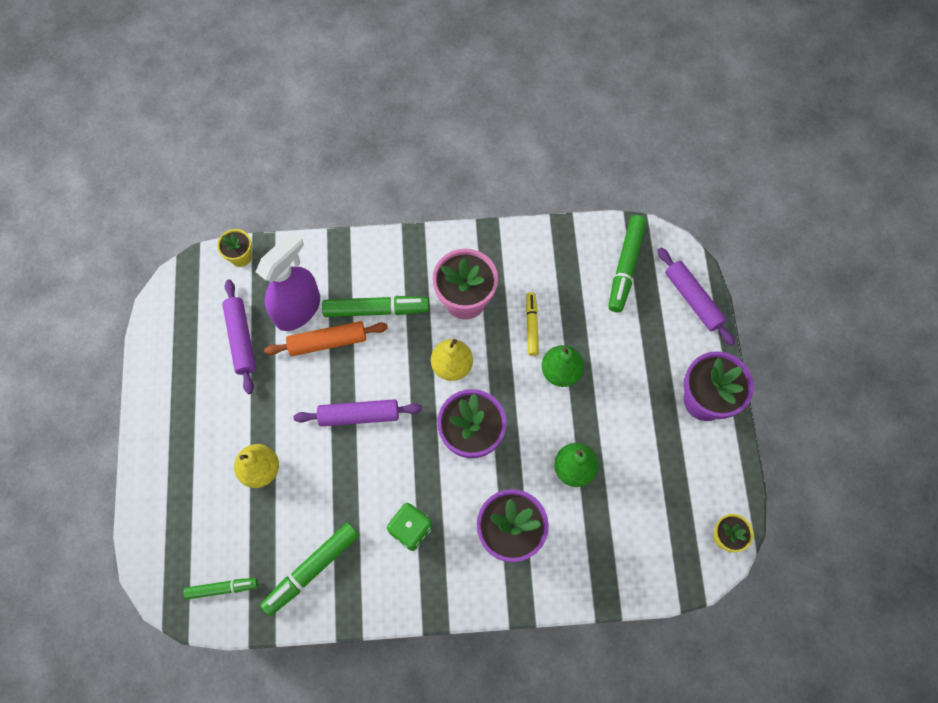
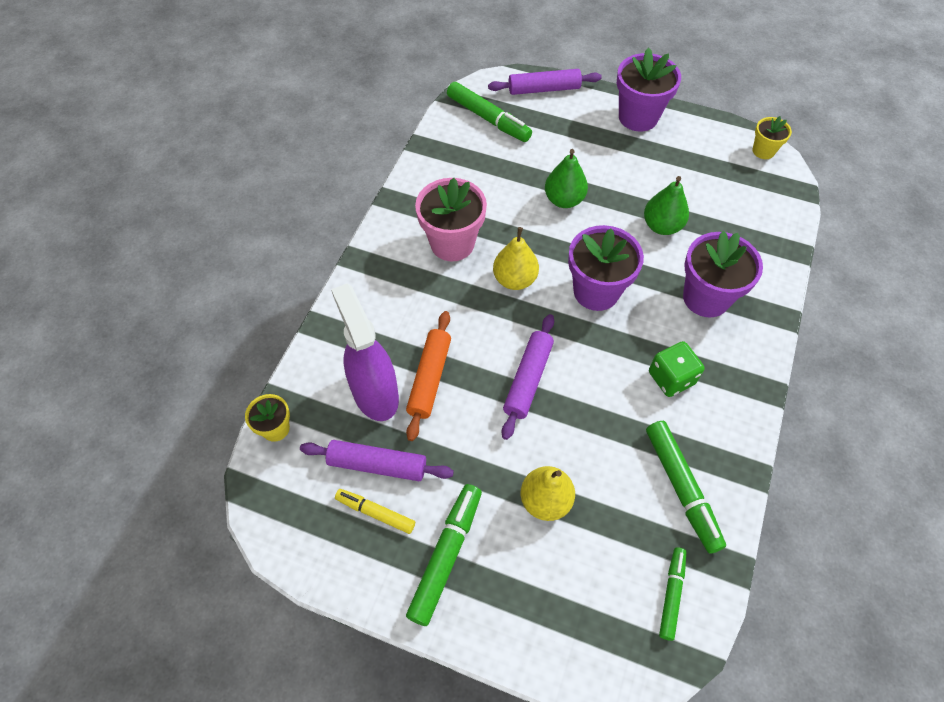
camera: 65 degrees left, 10 degrees down
(376, 309) = (418, 321): green marker -> green marker (445, 556)
(531, 326) = (507, 204): yellow marker -> yellow marker (376, 513)

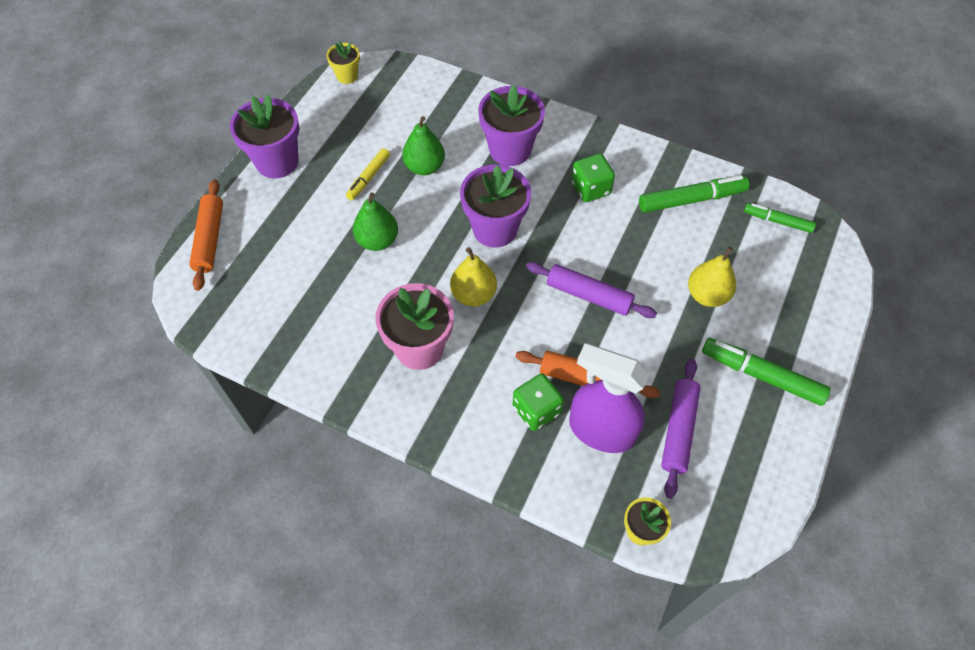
camera: 85 degrees left, 0 degrees up
(375, 393) = (601, 430): purple spray bottle -> purple spray bottle turned 45 degrees clockwise
(376, 513) = (727, 432): yellow marker -> yellow marker (369, 177)
(394, 338) = (536, 410): none -> green dice
(488, 118) = (241, 298): green marker -> none
(544, 89) = (209, 239): purple rolling pin -> orange rolling pin

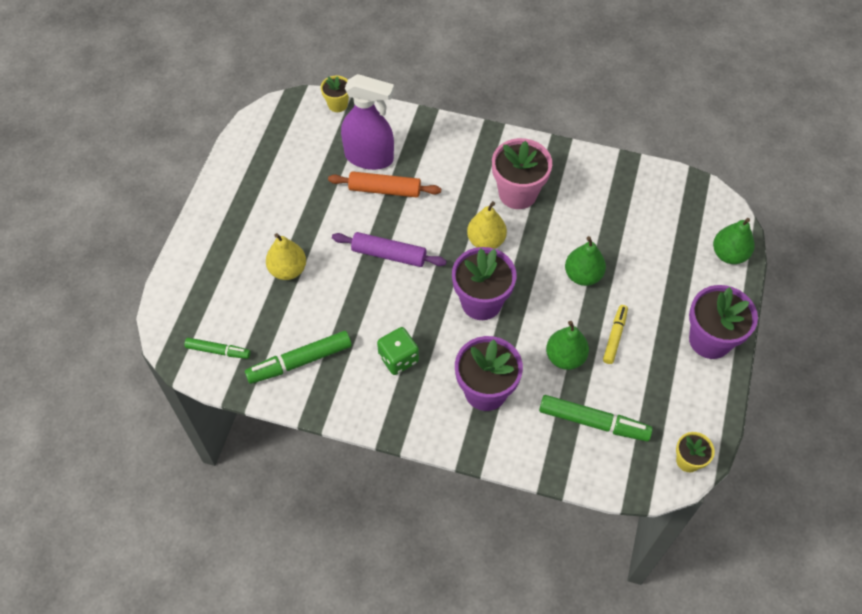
camera: 170 degrees right, 0 degrees up
(209, 239) = (729, 254): orange rolling pin -> green pear
(536, 410) = (418, 164): green dice -> none
(678, 430) = (312, 166): purple rolling pin -> none
(762, 376) = (247, 212): green marker -> green marker (593, 422)

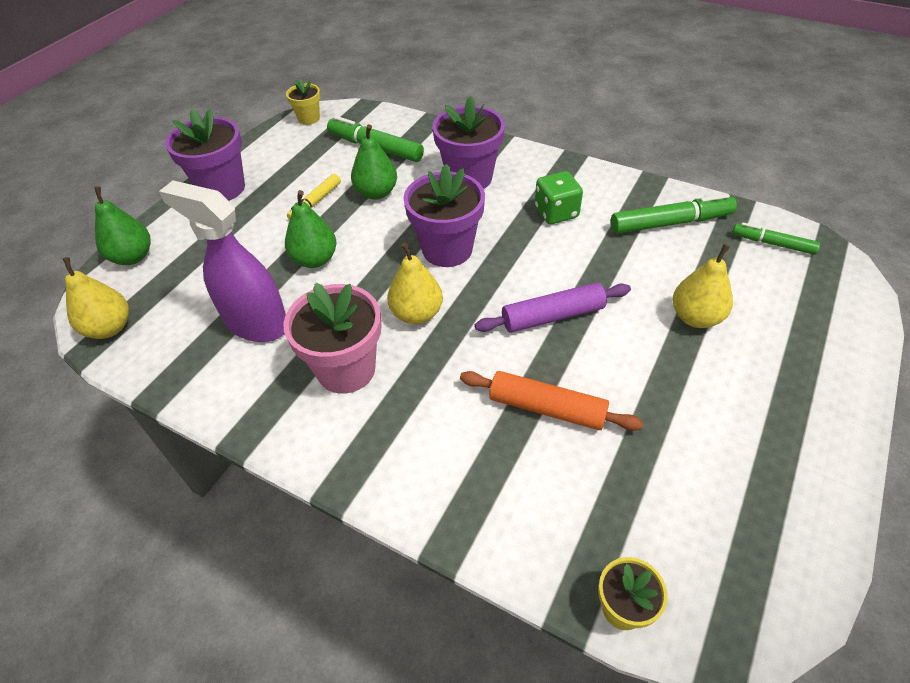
camera: 165 degrees left, 10 degrees down
(369, 157) = (566, 471): purple spray bottle -> purple spray bottle (256, 323)
(389, 254) = (553, 316): purple rolling pin -> purple rolling pin turned 45 degrees counterclockwise
(695, 195) = (109, 328): none -> yellow pear

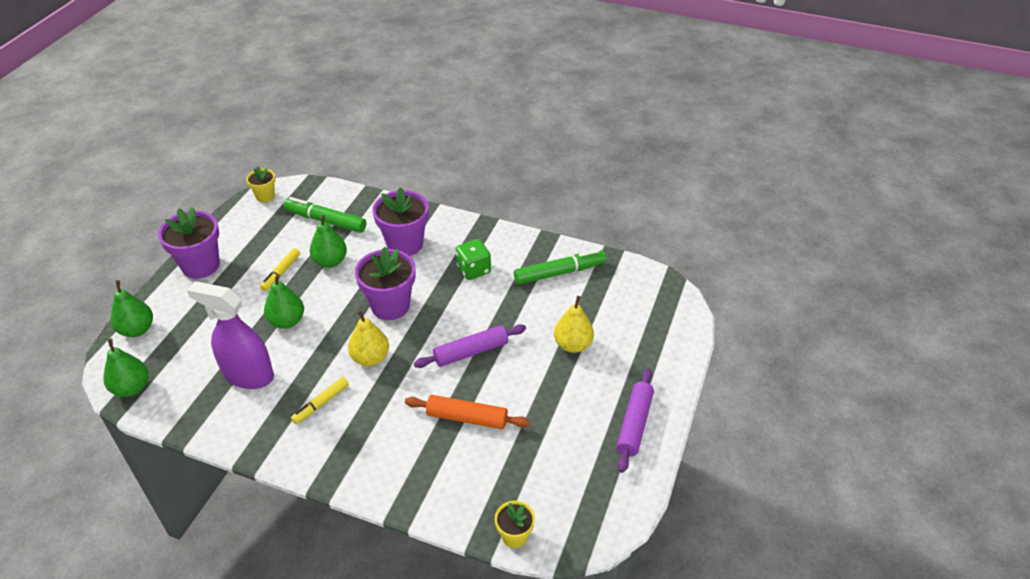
camera: 10 degrees left, 5 degrees down
(109, 328) = (132, 388): yellow pear -> green pear
(346, 369) = (321, 403): pink flower pot -> yellow marker
(773, 244) = (632, 284): green marker -> none
(800, 441) = (634, 424): none -> purple rolling pin

